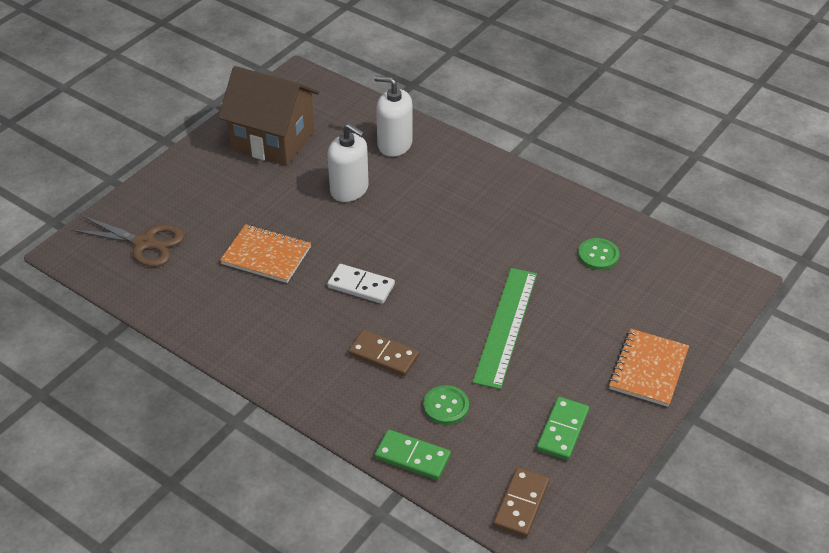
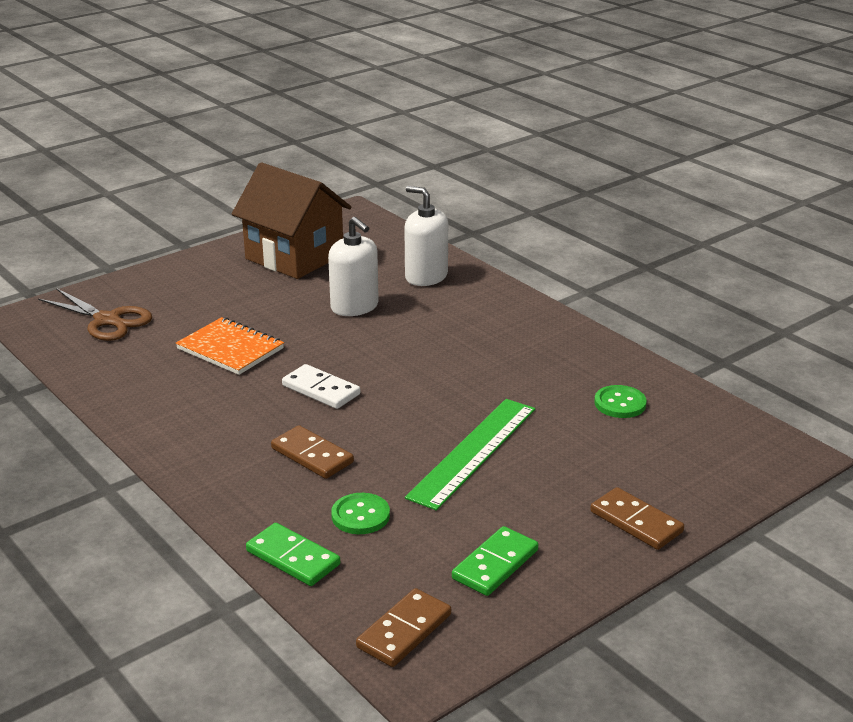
camera: 15 degrees right, 15 degrees down
(648, 369) = (636, 522): orange notebook -> brown domino

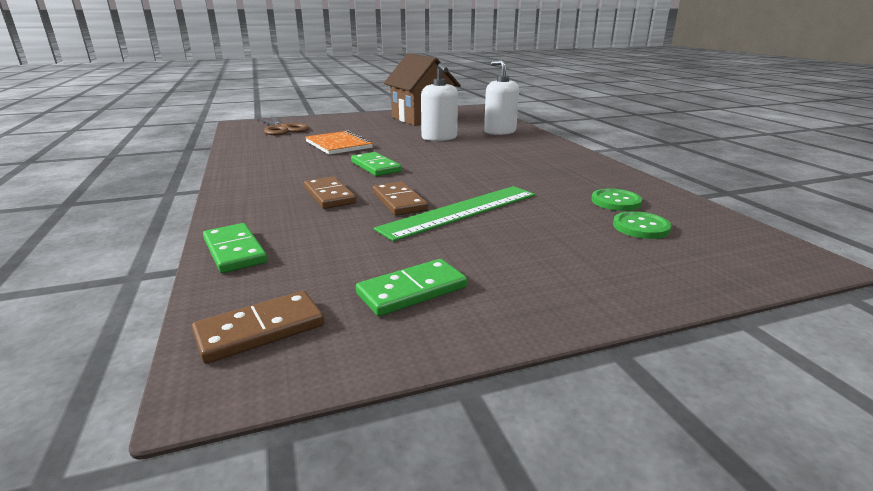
camera: 20 degrees right, 5 degrees down
(321, 390) = (375, 167): white domino -> green domino
(360, 515) = (324, 234): green button -> green button (641, 227)
(636, 522) = (592, 284): brown domino -> brown domino (399, 201)

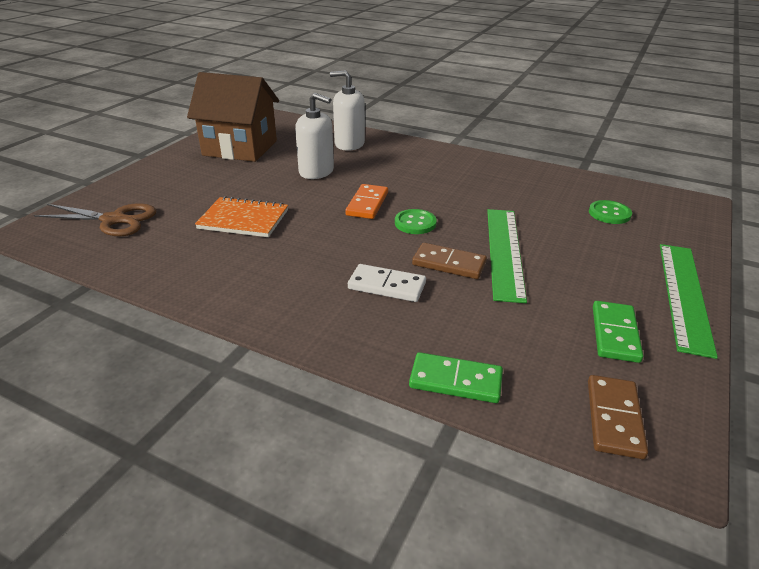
camera: 45 degrees left, 10 degrees up
(329, 195) = (387, 286): brown domino -> white domino
(375, 167) = (346, 234): green domino -> none
(429, 159) = (367, 204): none -> orange domino
(565, 306) = (684, 295): none -> green ruler
(616, 201) = (561, 196): green button -> green button (415, 223)

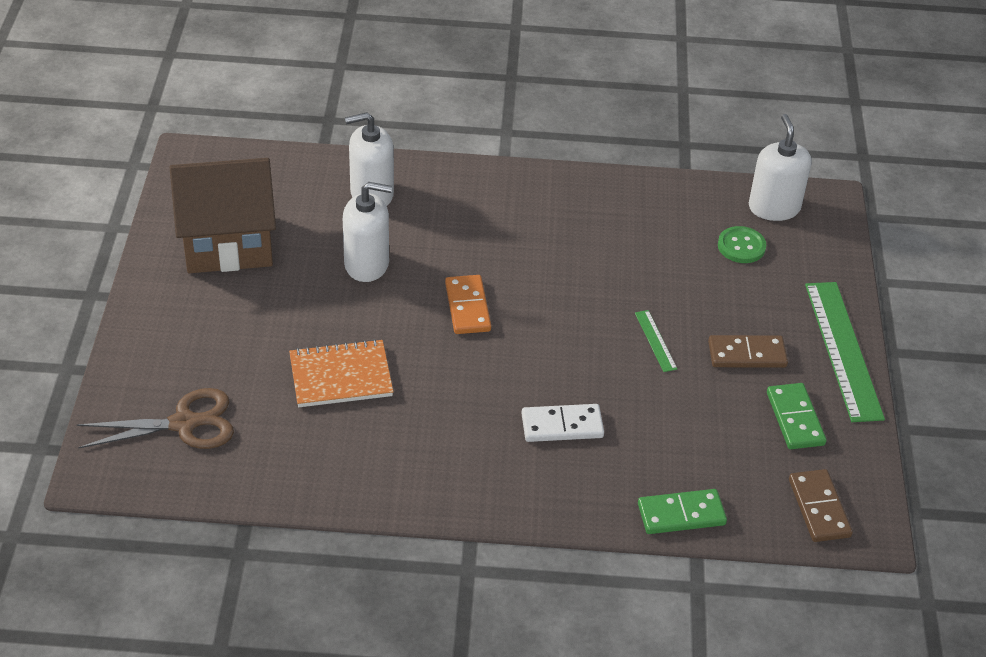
camera: 25 degrees left, 10 degrees up
(415, 223) = (540, 324): green button -> none
(449, 264) = (607, 376): brown domino -> brown domino (747, 354)
(504, 251) = (655, 340): green ruler -> green ruler, size x0.45
(647, 199) = (774, 208): none -> white soap dispenser

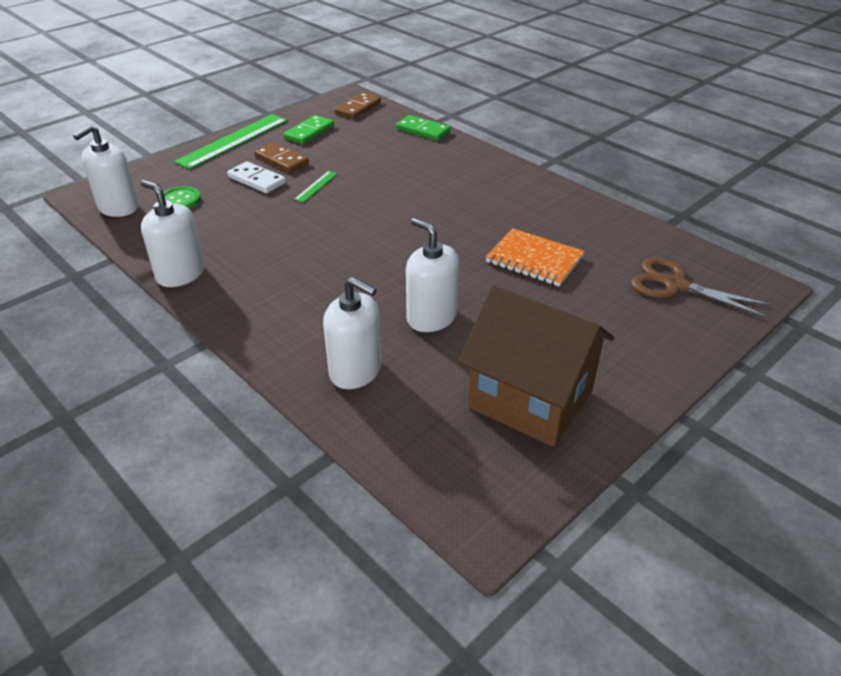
camera: 135 degrees left, 5 degrees down
(467, 307) = (398, 254): orange domino -> none
(562, 425) = (429, 179): white domino -> white domino (256, 180)
(608, 186) = (180, 274): none -> white soap dispenser

